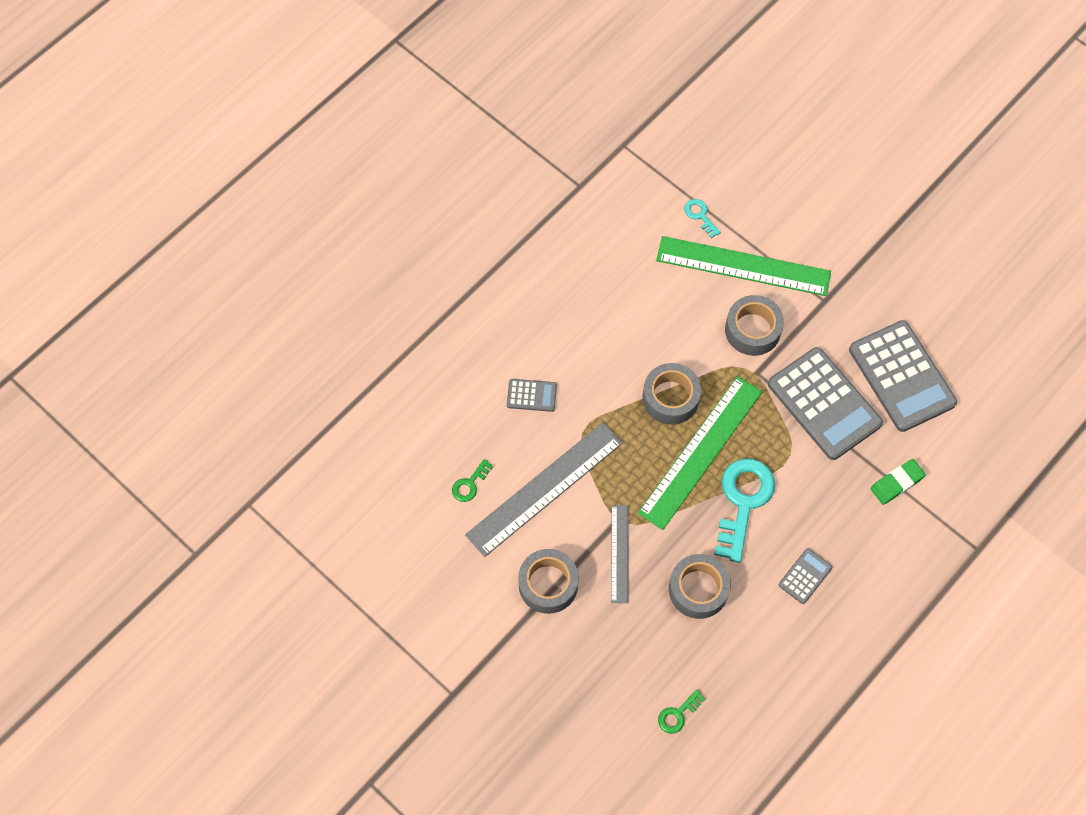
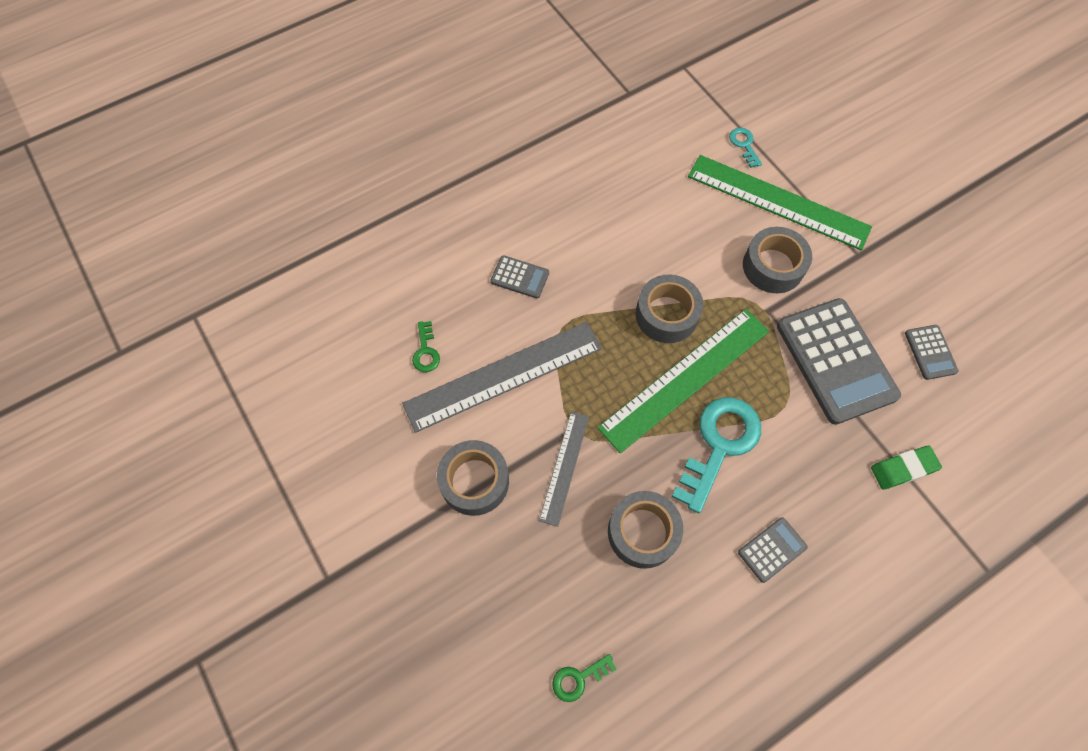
camera: 15 degrees right, 0 degrees up
(470, 484) = (426, 351): green key -> green key turned 60 degrees counterclockwise
(901, 376) = (930, 352): grey calculator -> grey calculator, size x0.46

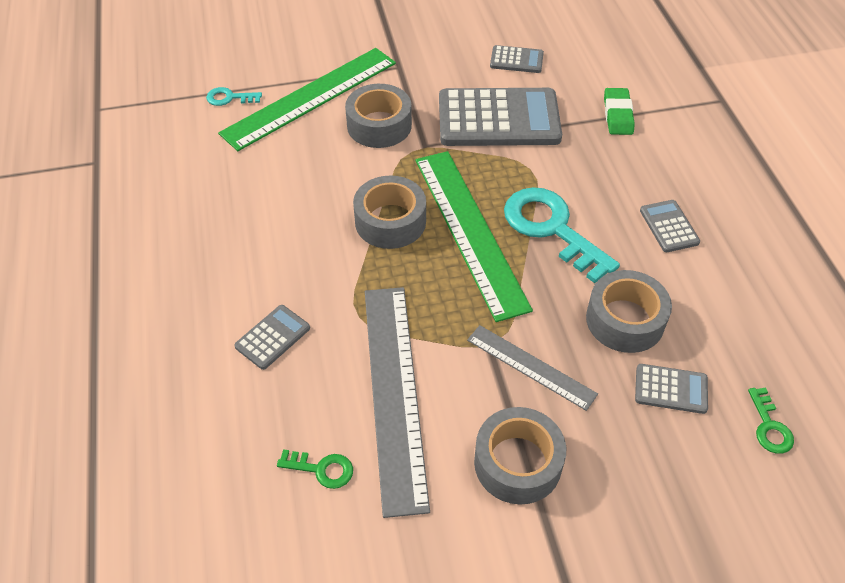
camera: 70 degrees left, 15 degrees down
(585, 586) = (671, 389): none -> grey calculator

